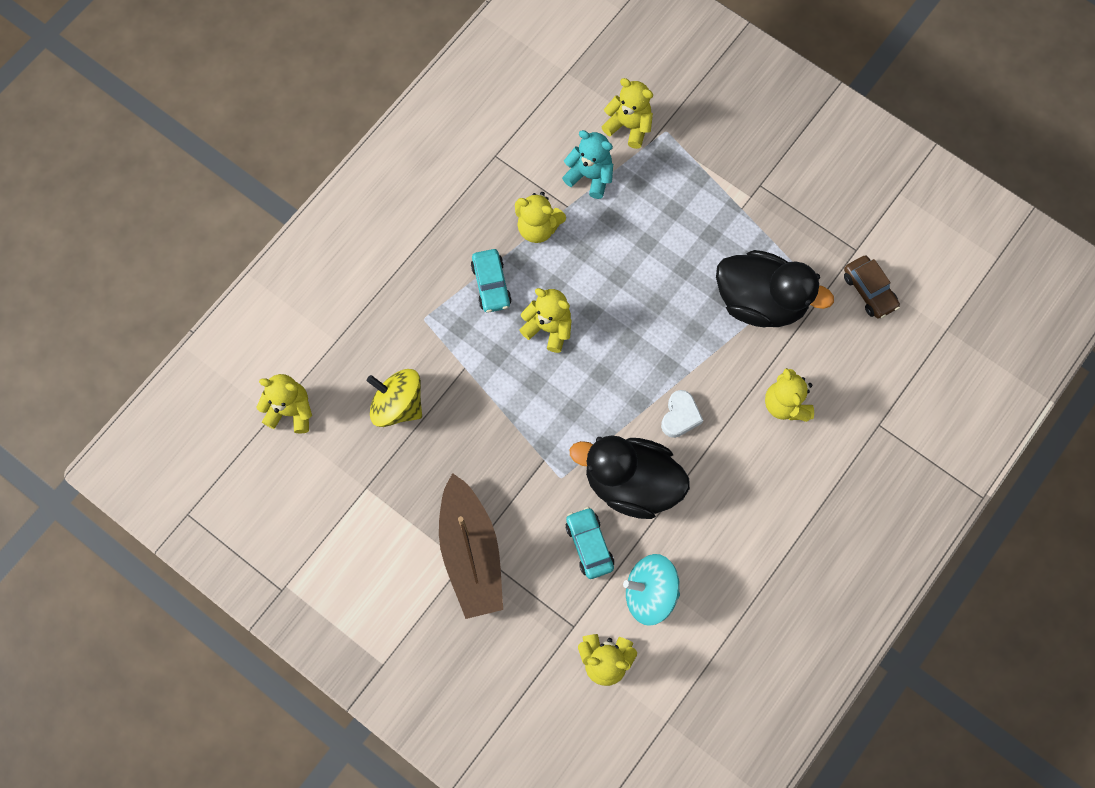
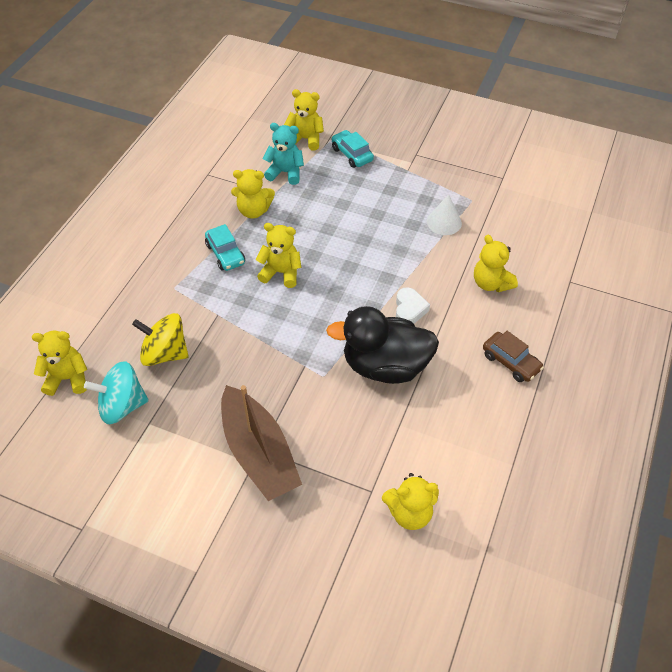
camera: 15 degrees left, 20 degrees down
(589, 545) = (364, 421): turquoise car -> turquoise car (352, 154)
(650, 593) = (431, 446): turquoise spinning top -> turquoise spinning top (122, 405)
(760, 301) = (444, 222): black duck -> white cone
(869, 291) = (523, 200): brown car -> brown car (510, 362)

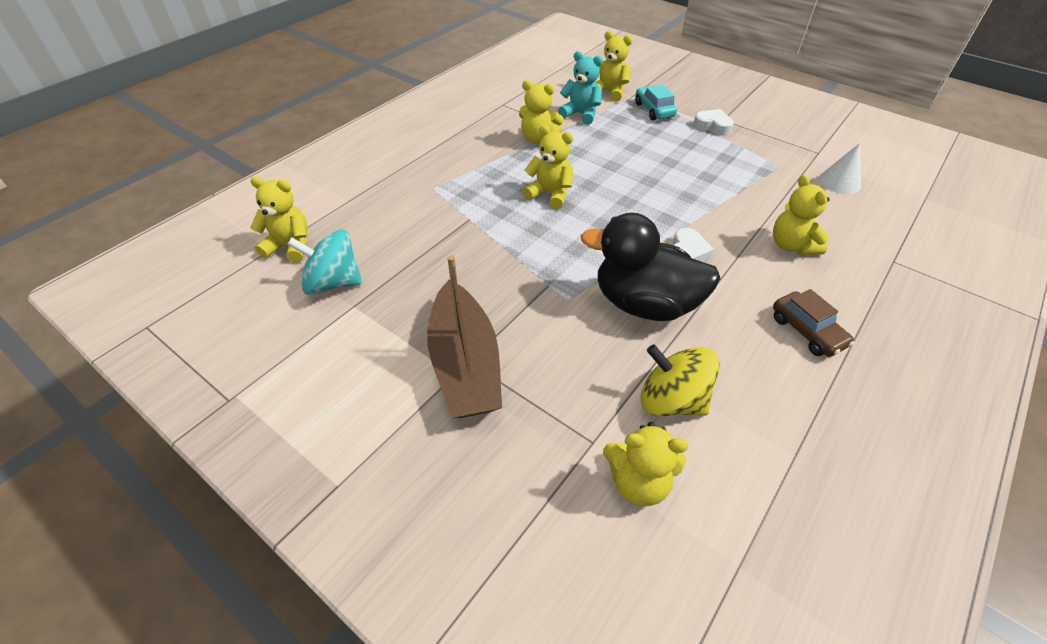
camera: 15 degrees right, 5 degrees down
(165, 353) = (399, 243): yellow spinning top -> yellow spinning top (671, 400)
(225, 254) = (497, 169): turquoise car -> none
(408, 164) = (712, 126): none -> white heart
(444, 222) = (744, 180): white cone -> white cone (839, 182)

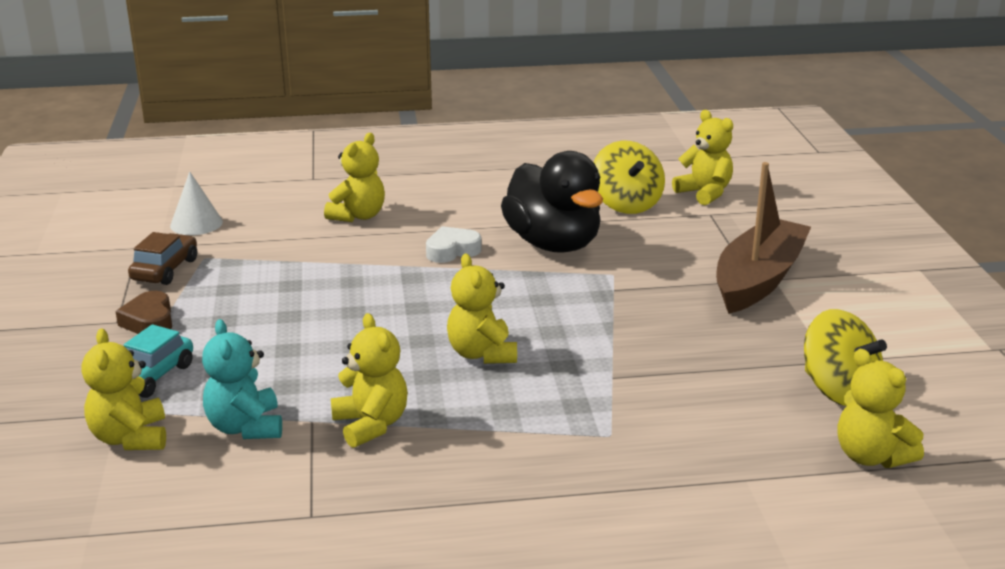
camera: 135 degrees left, 20 degrees down
(333, 283) = (838, 391): turquoise spinning top -> yellow spinning top
(712, 126) = (149, 321): white heart -> brown heart
(807, 331) = (467, 185): brown car -> brown car (165, 270)

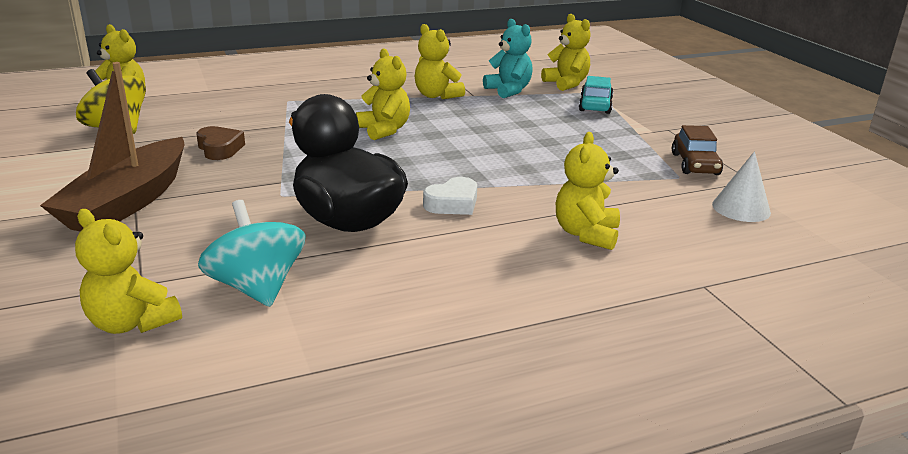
camera: 165 degrees right, 0 degrees up
(149, 321) = (645, 131): brown heart -> brown heart (219, 149)
(626, 204) = (257, 287): yellow spinning top -> turquoise spinning top

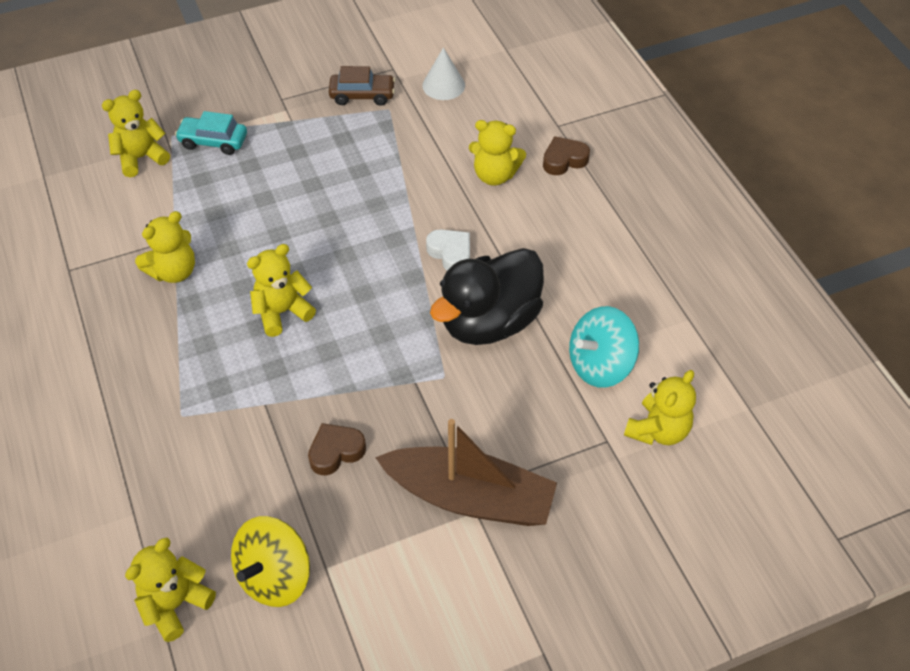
camera: 90 degrees left, 25 degrees up
(508, 90) = (161, 208): turquoise teddy bear -> none
(631, 286) = (564, 160): none -> brown heart

